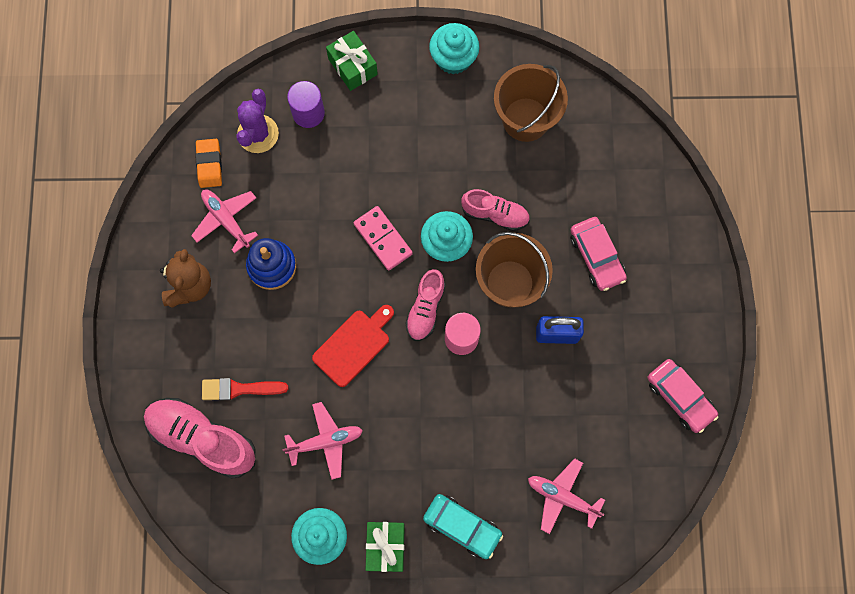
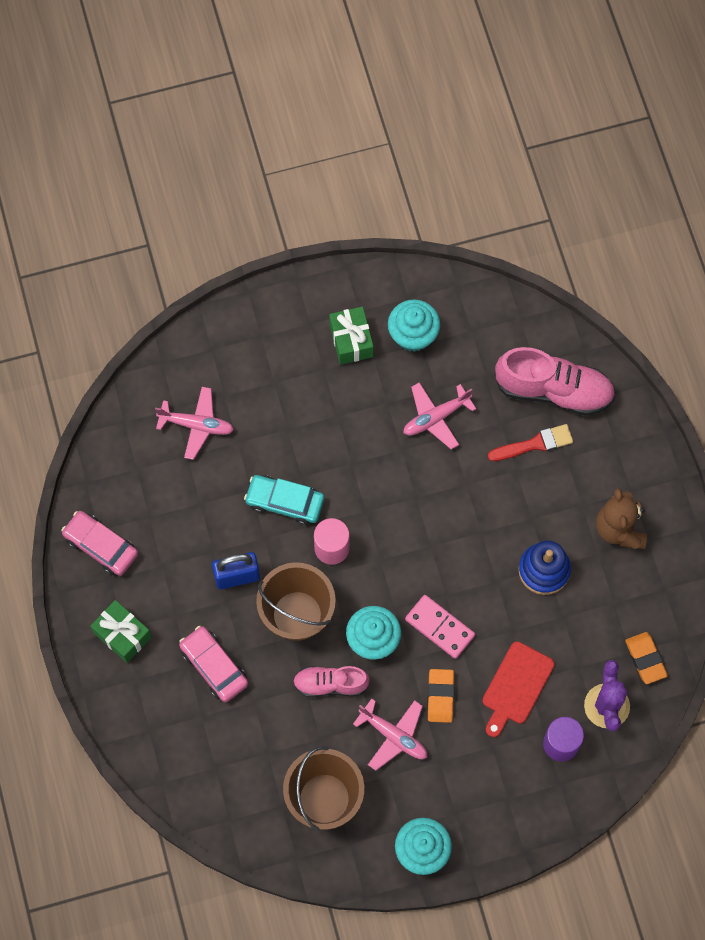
camera: 165 degrees right, 5 degrees down
(226, 220) = (607, 605): pink plane -> pink plane (393, 736)
(352, 66) = (530, 810): green gift -> green gift (122, 635)
(353, 345) = (436, 513): red cutting board -> red cutting board (516, 686)
(400, 178) = (440, 696): none -> orange eraser
(425, 309) = (375, 567): pink shoe -> none
(462, 526) = (285, 375): turquoise car -> turquoise car (285, 502)

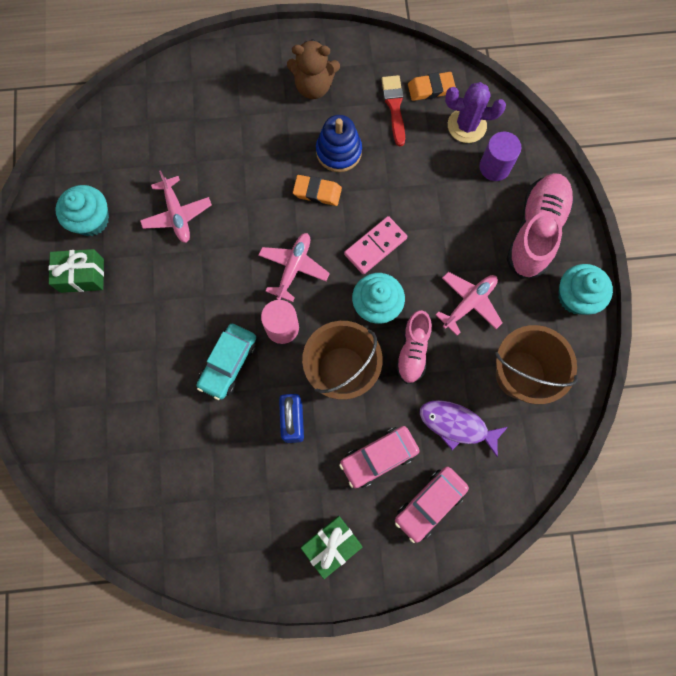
camera: 80 degrees left, 5 degrees up
(101, 546) = (234, 554): pink car -> pink car (430, 504)
(196, 425) = (130, 436): pink plane -> pink plane (293, 268)
(259, 740) = (457, 425): none -> purple fish
(440, 696) = (439, 257): orange eraser -> orange eraser (317, 192)
(516, 686) = (439, 193): red cutting board -> none
(535, 444) = (222, 137): red brush -> red brush (394, 107)
(554, 390) = (176, 113): pink shoe -> pink shoe (536, 231)

